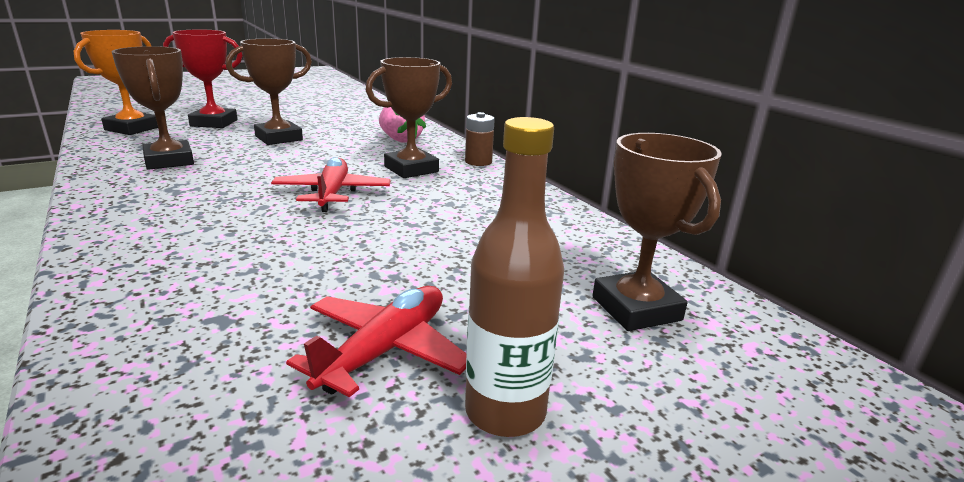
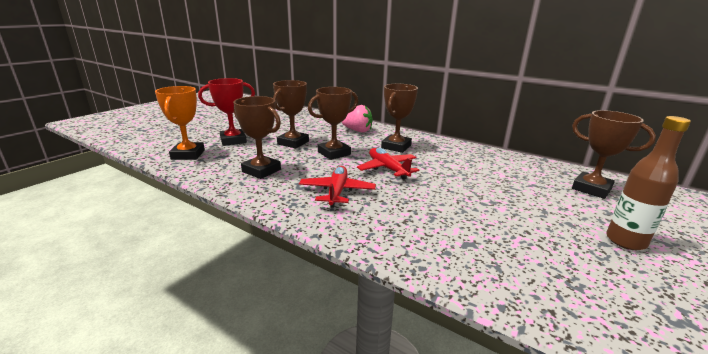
camera: 25 degrees left, 0 degrees up
(303, 160) = (334, 153): none -> brown trophy
(385, 350) = (551, 233): red plane -> red plane (337, 192)
(478, 162) = (417, 136): brown battery -> none

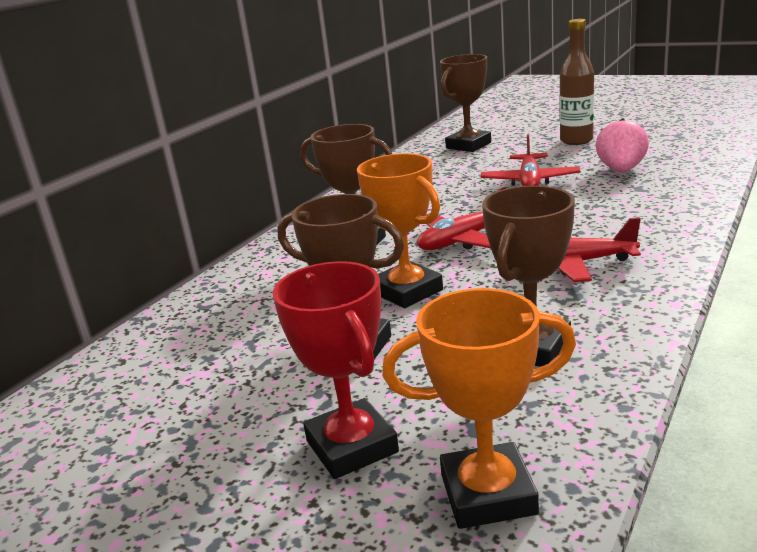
camera: 90 degrees left, 0 degrees up
(334, 153) = (407, 291): brown trophy -> orange trophy
(358, 131) = (263, 287): pink strawberry -> pink strawberry (621, 170)
(492, 200) = (530, 181): none -> red plane

